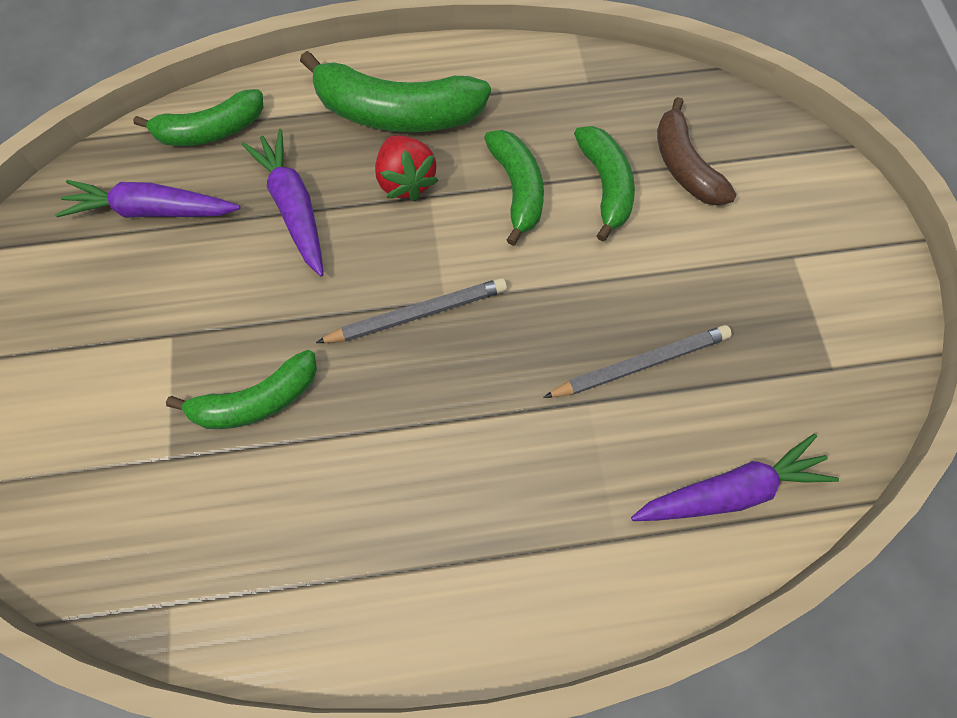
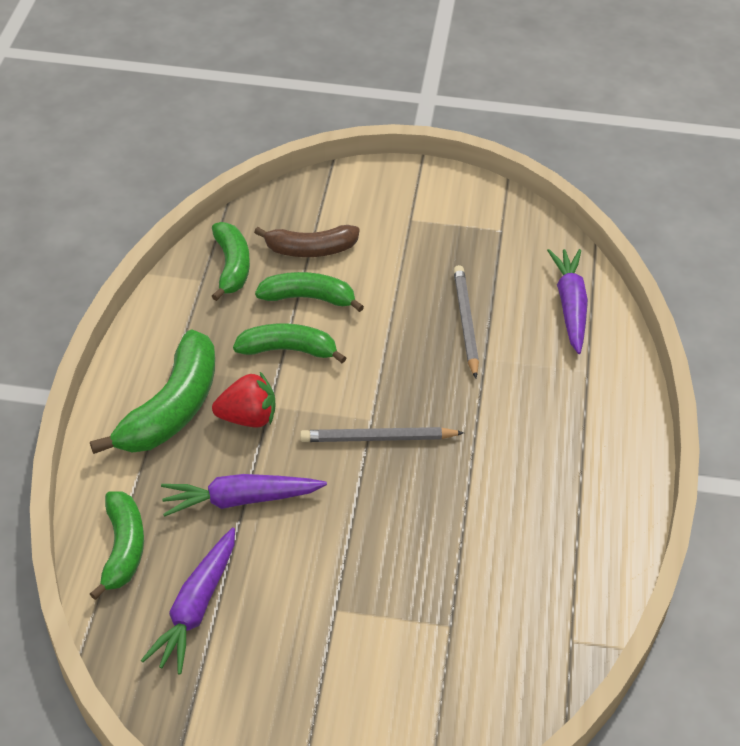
camera: 75 degrees left, 20 degrees down
(256, 401) = (419, 557): green banana -> green banana (232, 267)
(417, 314) = (378, 438): grey pencil -> grey pencil turned 90 degrees counterclockwise

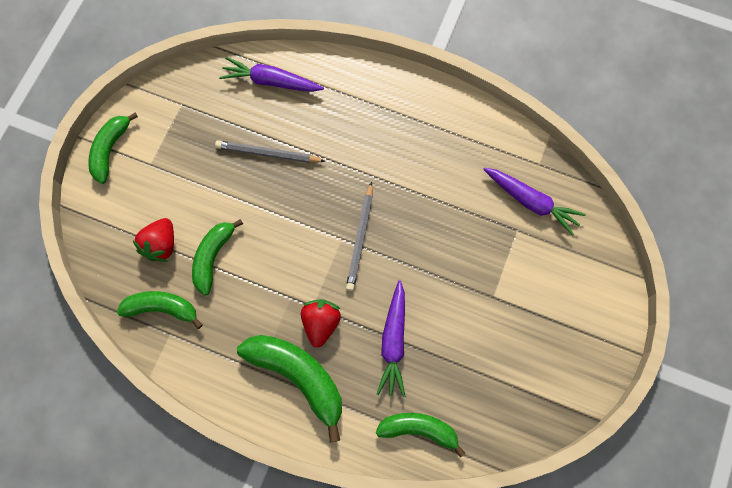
camera: 75 degrees left, 25 degrees up
(196, 608) = (476, 386): purple carrot -> purple carrot (531, 202)
(288, 350) = (262, 282): green banana -> green banana (110, 150)
(310, 249) = (161, 245): brown banana -> red strawberry

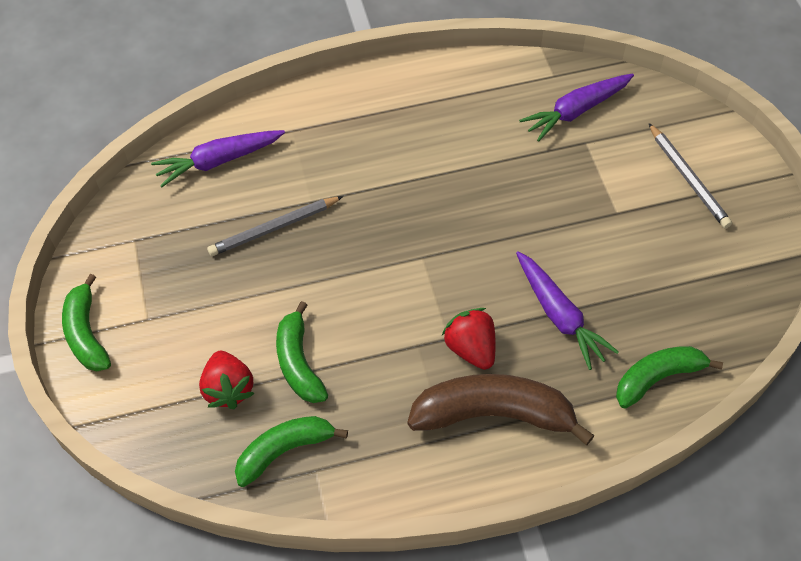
camera: 35 degrees left, 15 degrees down
(298, 377) = (494, 414): green banana -> brown banana
(360, 238) = (441, 245): grey pencil -> grey pencil (688, 178)
(531, 202) = (576, 111): purple carrot -> purple carrot turned 150 degrees clockwise

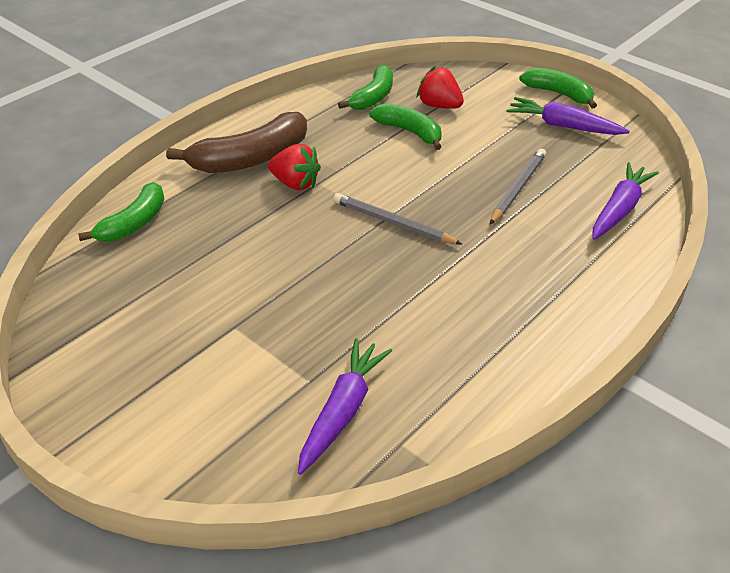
camera: 145 degrees right, 15 degrees down
(559, 315) = (239, 228): purple carrot -> purple carrot (563, 126)
(688, 178) = (173, 395): grey pencil -> grey pencil (393, 223)

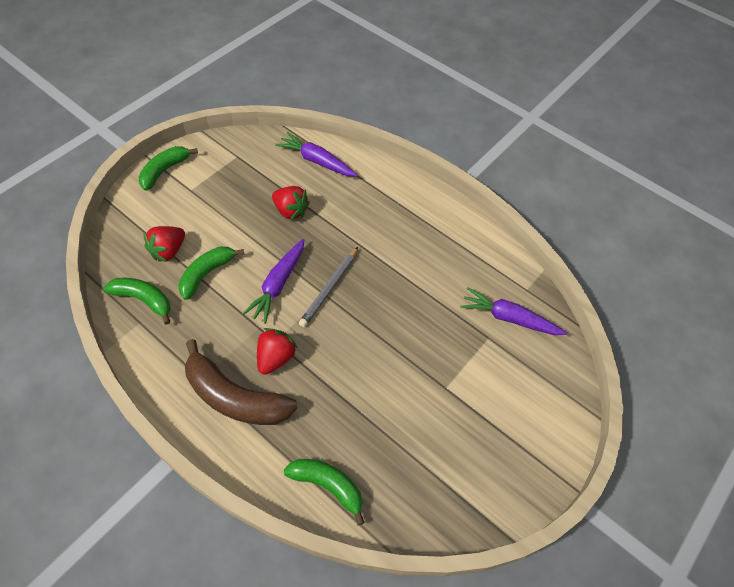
camera: 95 degrees left, 15 degrees up
(250, 159) = (235, 397): brown banana -> brown banana turned 150 degrees clockwise
(518, 188) = (290, 211): grey pencil -> red strawberry
(563, 126) = (212, 175): purple carrot -> purple carrot (278, 284)

